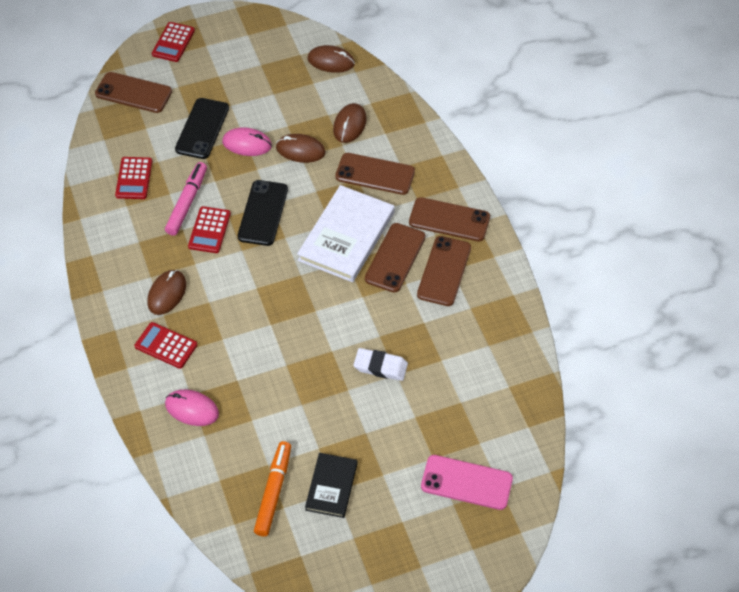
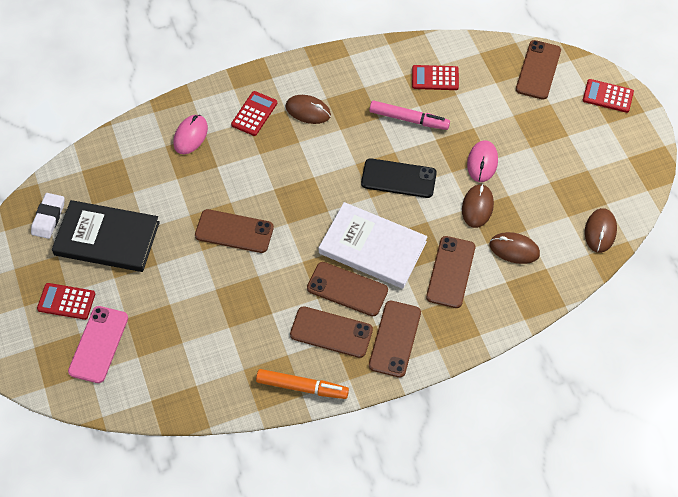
camera: 90 degrees right, 5 degrees up
(202, 129) = (498, 126): black phone -> none
(209, 230) = (377, 138): red calculator -> red calculator (66, 301)
(273, 492) = (107, 196): orange marker -> orange marker (302, 387)
(324, 359) = (234, 231): none -> brown phone
(331, 486) = (107, 238): black book -> black book, size x1.74
(380, 366) = (224, 276): white eraser -> white eraser (48, 217)

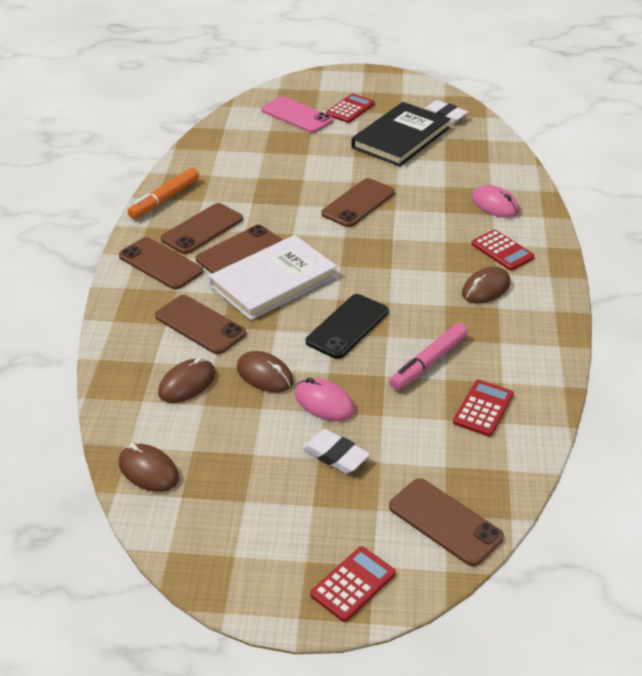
camera: 115 degrees right, 20 degrees down
(523, 139) = (335, 455): none -> white eraser

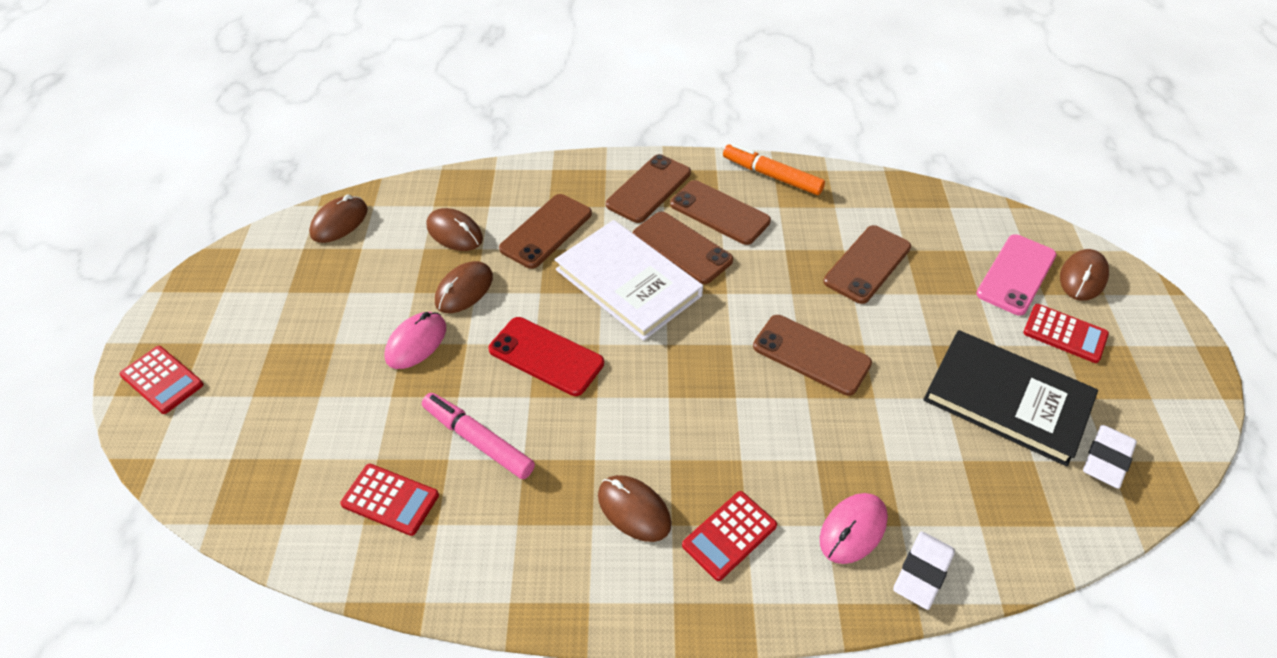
camera: 85 degrees right, 10 degrees up
(303, 93) = (1082, 277): none -> brown mouse
(335, 455) = (335, 357): white eraser -> white eraser (922, 572)
(347, 327) = (546, 356): black phone -> red phone
(445, 522) = (219, 457): brown phone -> brown phone (867, 264)

